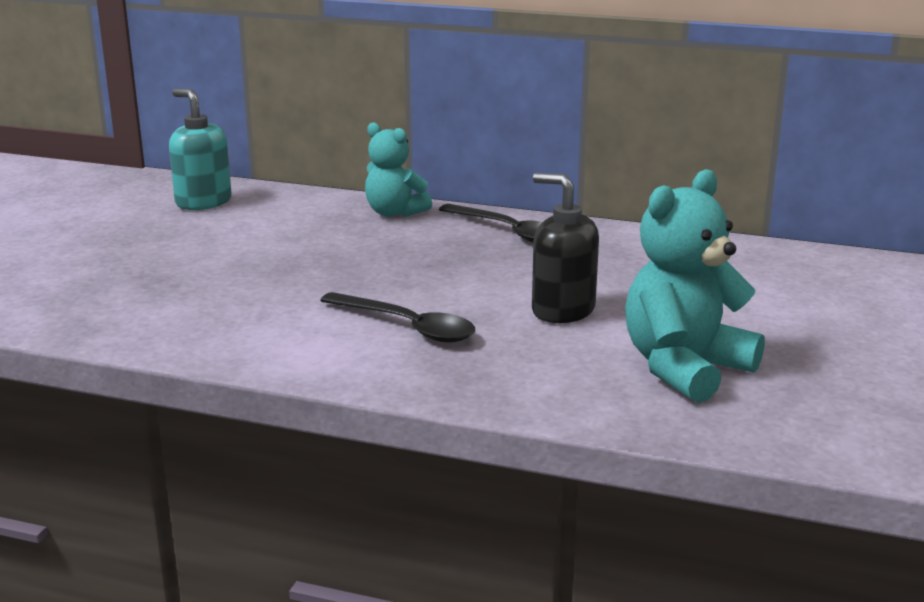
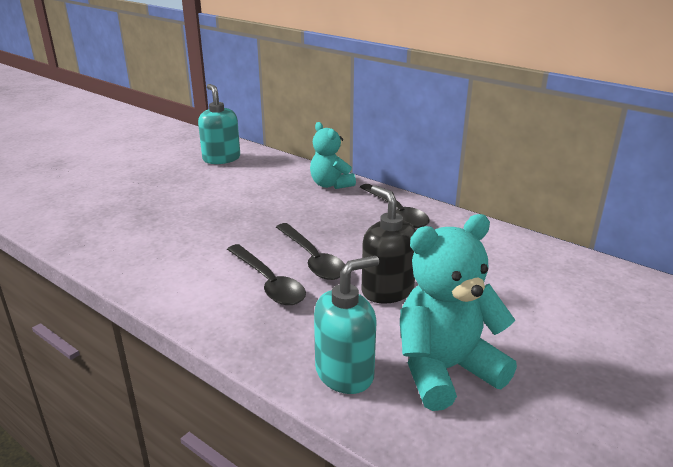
camera: 20 degrees right, 5 degrees up
(442, 295) = (312, 259): none -> black spoon
(576, 391) = (345, 373): none -> turquoise soap dispenser

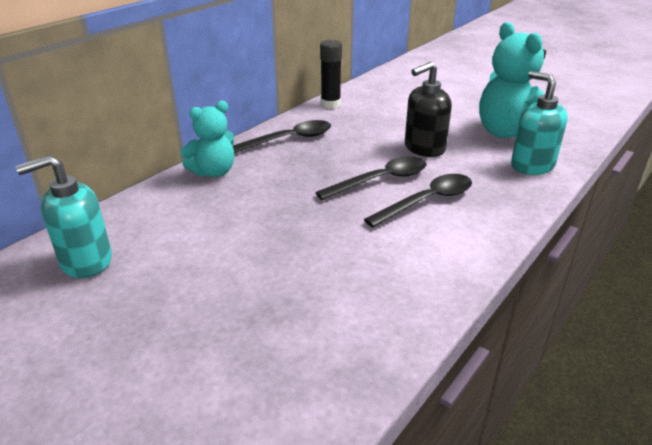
camera: 90 degrees left, 5 degrees up
(496, 234) = (330, 104): none -> black glue stick

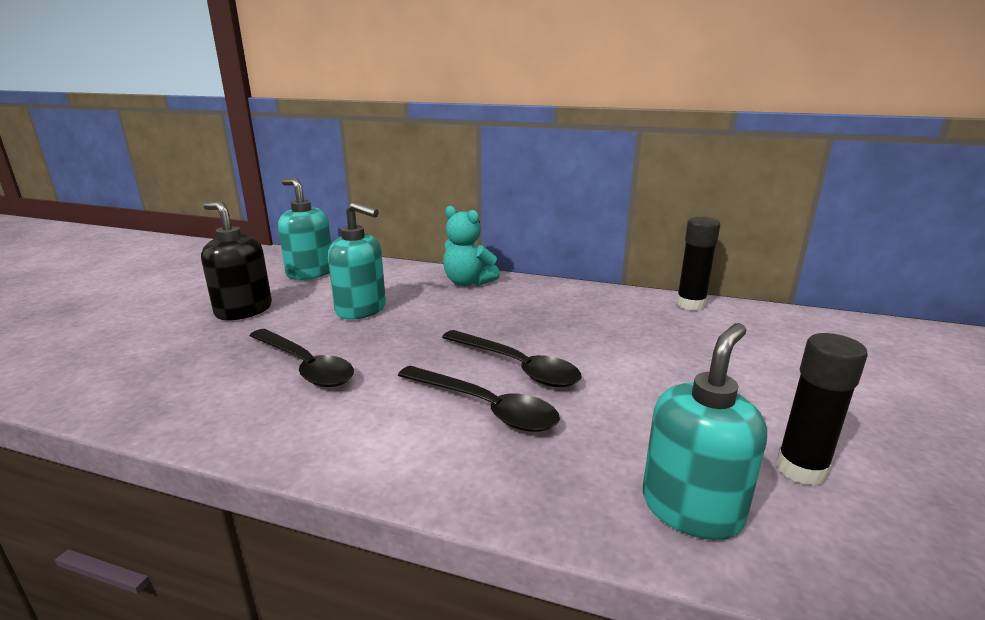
camera: 70 degrees right, 10 degrees down
(227, 234) = (361, 309): none -> turquoise soap dispenser
(288, 140) = (567, 300): black spoon -> black spoon (305, 366)
(424, 148) = (639, 386): black soap dispenser -> black soap dispenser (243, 310)
(509, 134) = (801, 469): turquoise teddy bear -> black glue stick

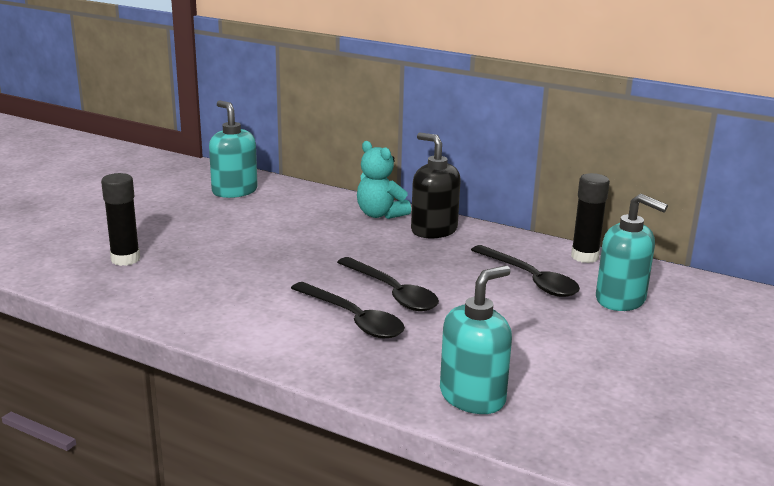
camera: 10 degrees right, 0 degrees up
(243, 310) = (172, 222): black soap dispenser -> black soap dispenser (433, 230)
(305, 366) = (219, 274): black spoon -> black spoon (530, 279)
(361, 309) = (274, 231): turquoise soap dispenser -> turquoise soap dispenser (621, 300)
(801, 469) = (574, 386): black glue stick -> black glue stick (125, 259)

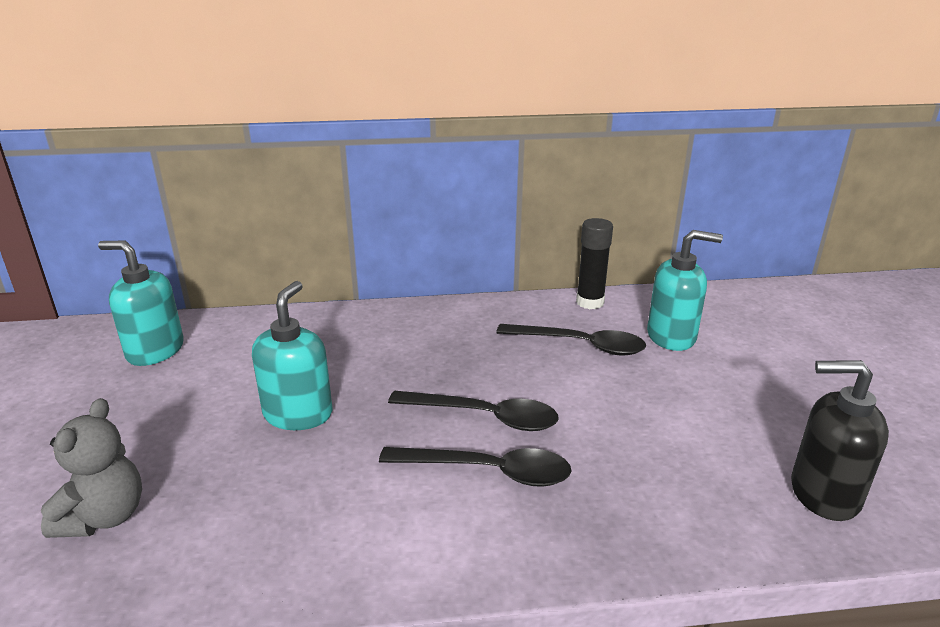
camera: 35 degrees left, 5 degrees up
(125, 259) = (104, 517): black glue stick -> grey teddy bear
(380, 214) = (358, 322): turquoise teddy bear -> none
(433, 230) = (432, 322): black soap dispenser -> black soap dispenser (823, 493)
(473, 397) = (711, 513): turquoise soap dispenser -> turquoise soap dispenser (298, 414)

